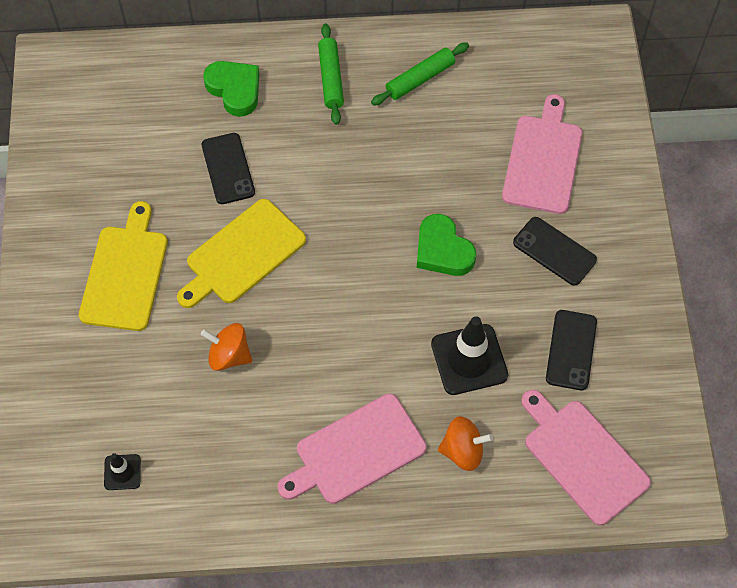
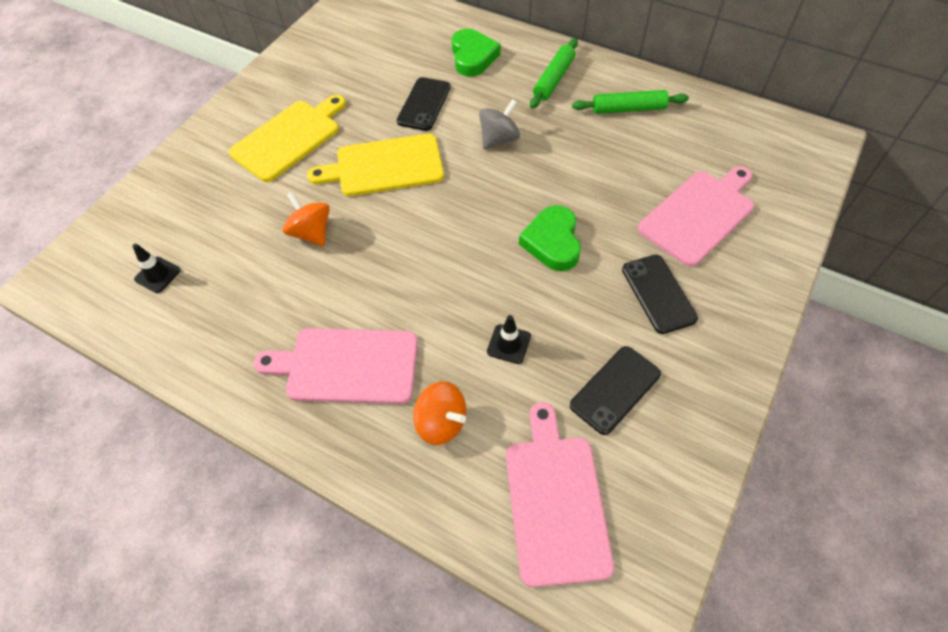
camera: 35 degrees right, 5 degrees down
(326, 171) = (499, 139): none -> grey spinning top
(469, 359) = (508, 344): black traffic cone -> black traffic cone, size x0.52

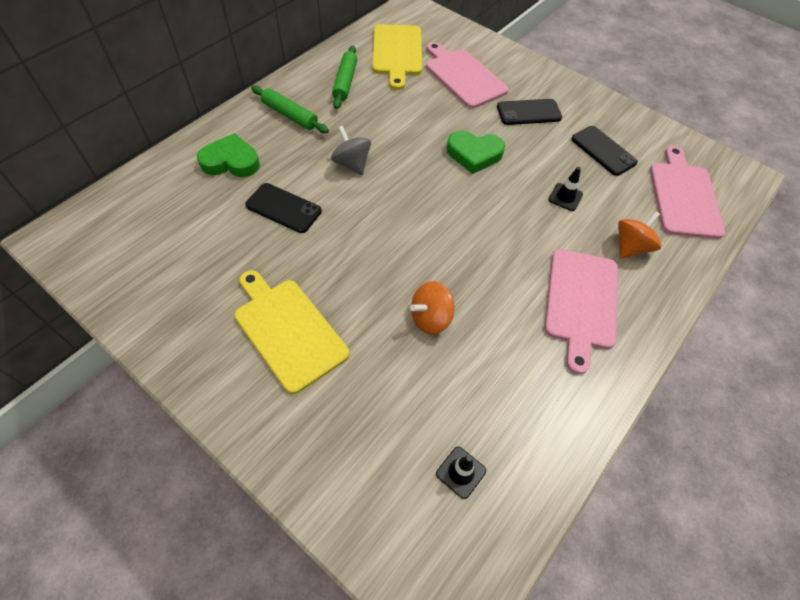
camera: 85 degrees left, 0 degrees up
(384, 166) = (358, 250): yellow cutting board -> yellow cutting board (397, 52)
(555, 501) = (684, 196): pink cutting board -> pink cutting board turned 90 degrees clockwise

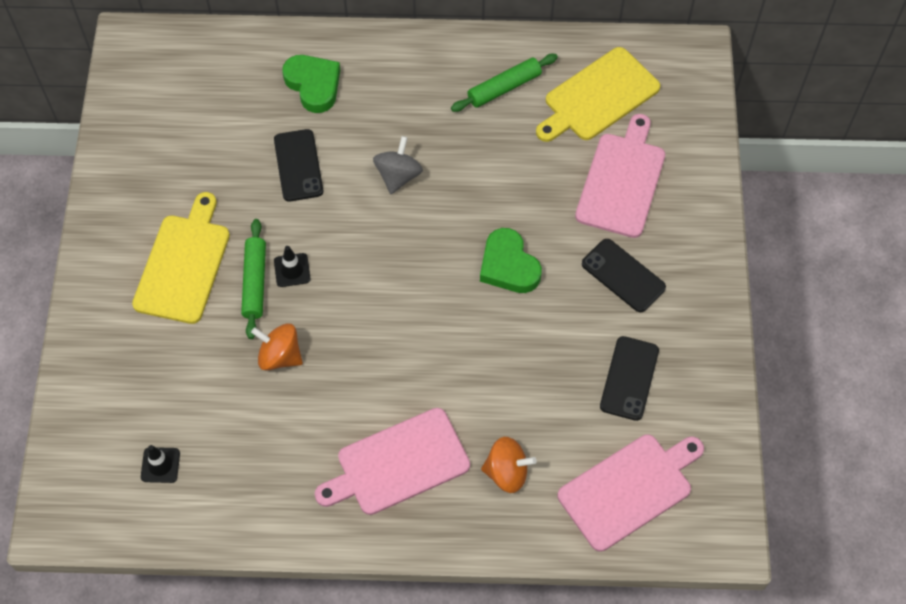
camera: 55 degrees right, 5 degrees up
(290, 115) = (413, 81): green rolling pin -> green rolling pin (255, 282)
(565, 197) = (523, 379): black traffic cone -> black traffic cone (292, 270)

